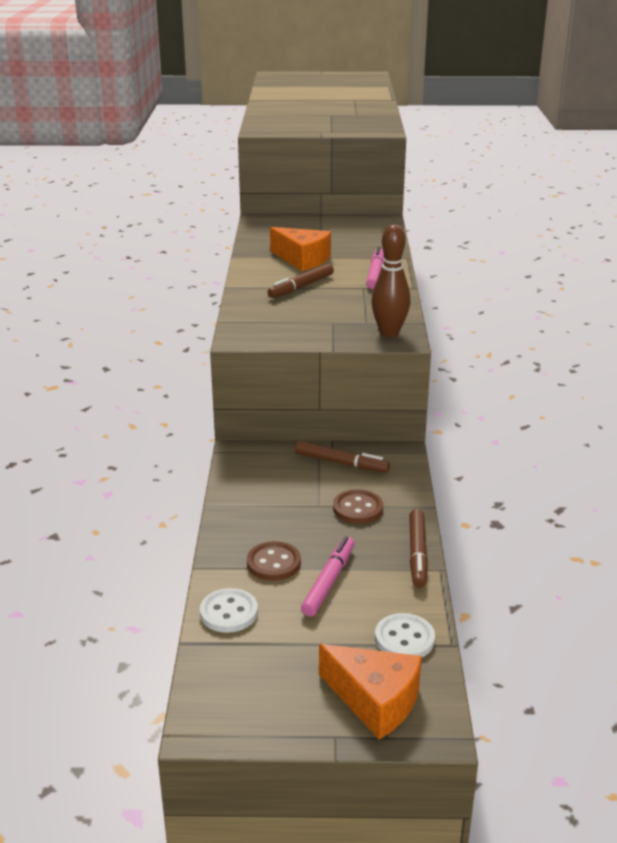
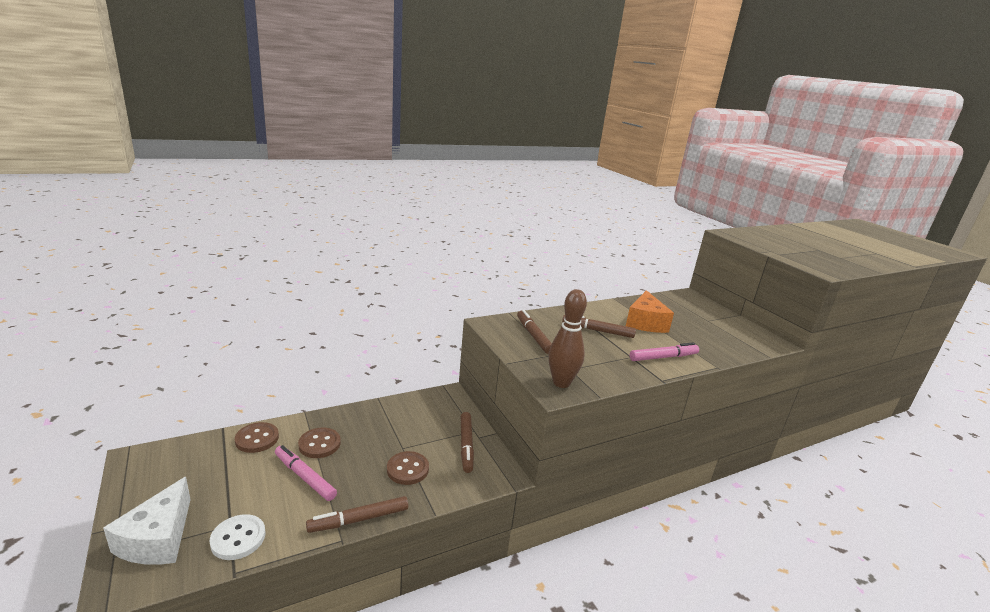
camera: 60 degrees right, 5 degrees down
(229, 612) = (257, 439): white button -> brown button
(286, 322) = (533, 336): none -> brown marker
(329, 581) = (304, 477): pink marker -> pink marker turned 135 degrees counterclockwise
(374, 700) = (158, 538): orange cheese -> white cheese

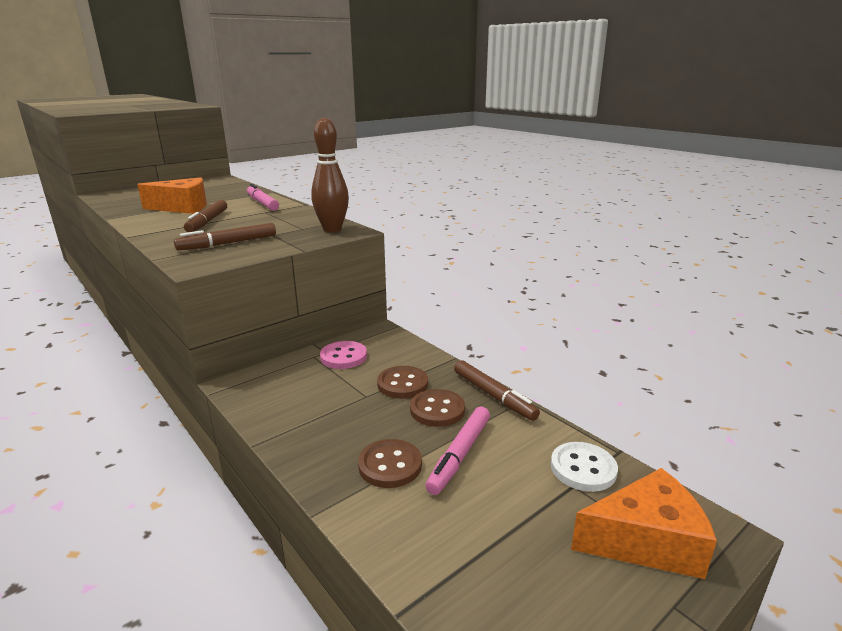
camera: 100 degrees left, 0 degrees up
(158, 538) = (646, 541): white cheese -> orange cheese
(257, 439) = (408, 542): brown button -> brown button (437, 410)
(466, 445) = (343, 357): brown marker -> pink button

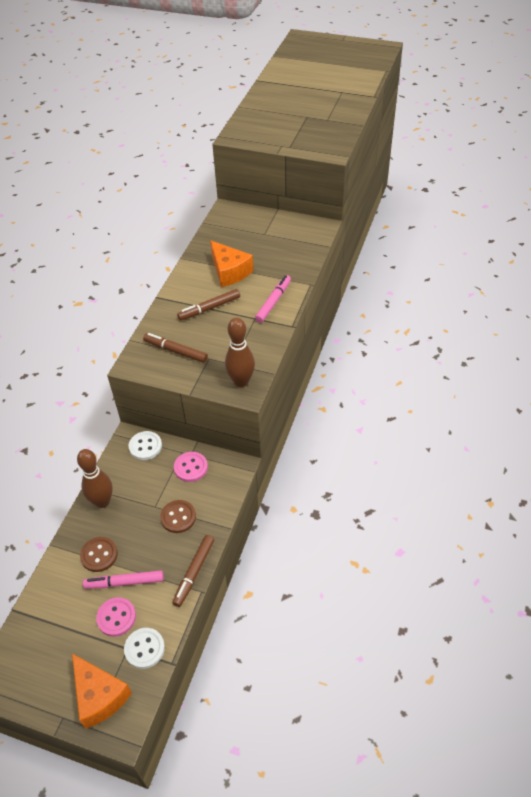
camera: 60 degrees right, 25 degrees up
(267, 376) = (145, 446): none -> white button
(303, 435) = (102, 502): none -> brown bowling pin
(437, 410) = (161, 550): brown button -> none
(513, 480) = (116, 617): none -> pink button

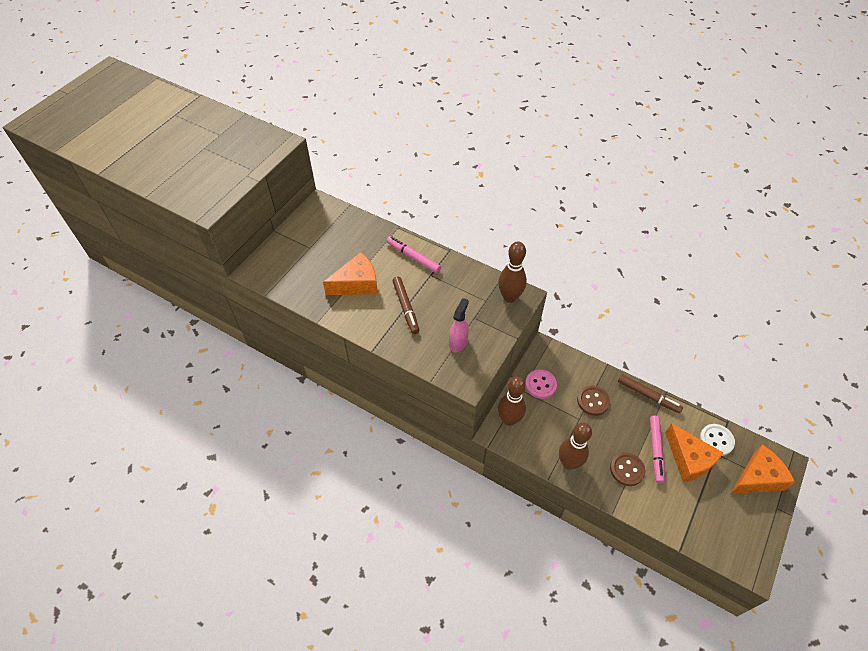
camera: 80 degrees left, 5 degrees up
(116, 617) = (688, 459): pink button -> orange cheese
(145, 446) = (509, 419): white button -> brown bowling pin
(175, 351) = (458, 342): brown marker -> pink spray bottle

